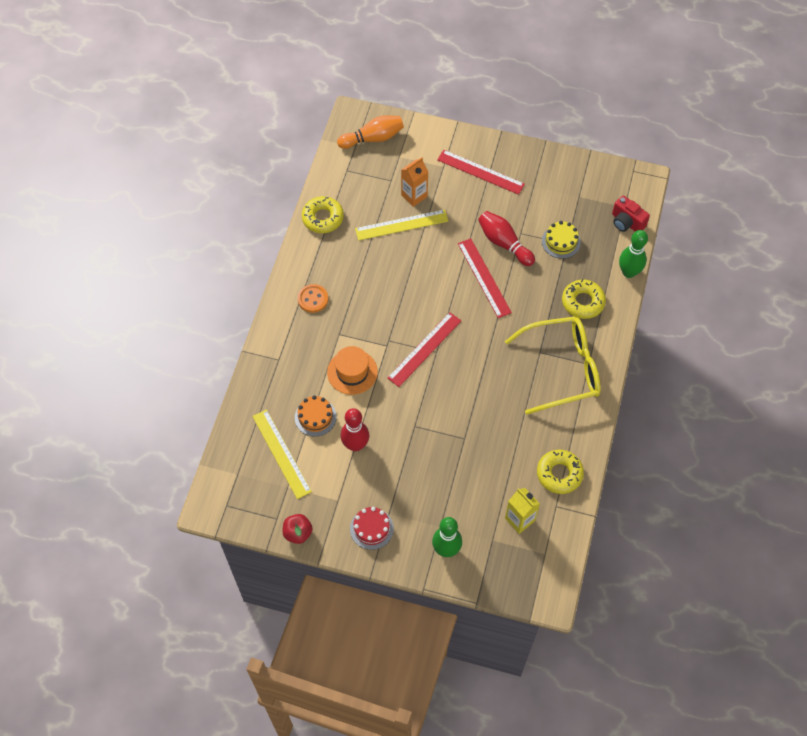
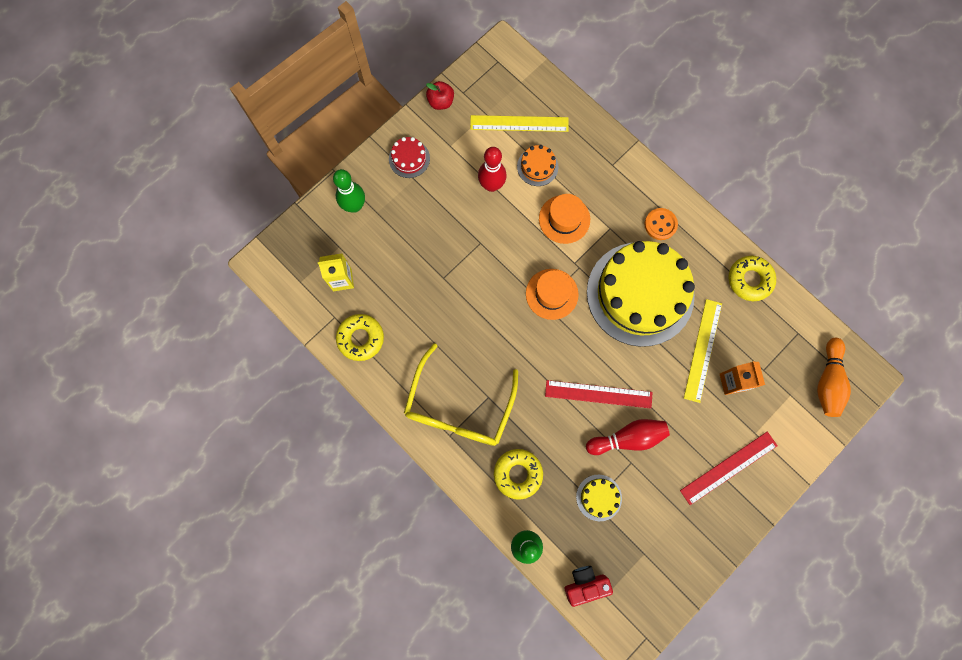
camera: 120 degrees right, 15 degrees up
(383, 286) = (640, 294): none -> yellow cake
(424, 349) = (551, 294): red ruler -> orange hat

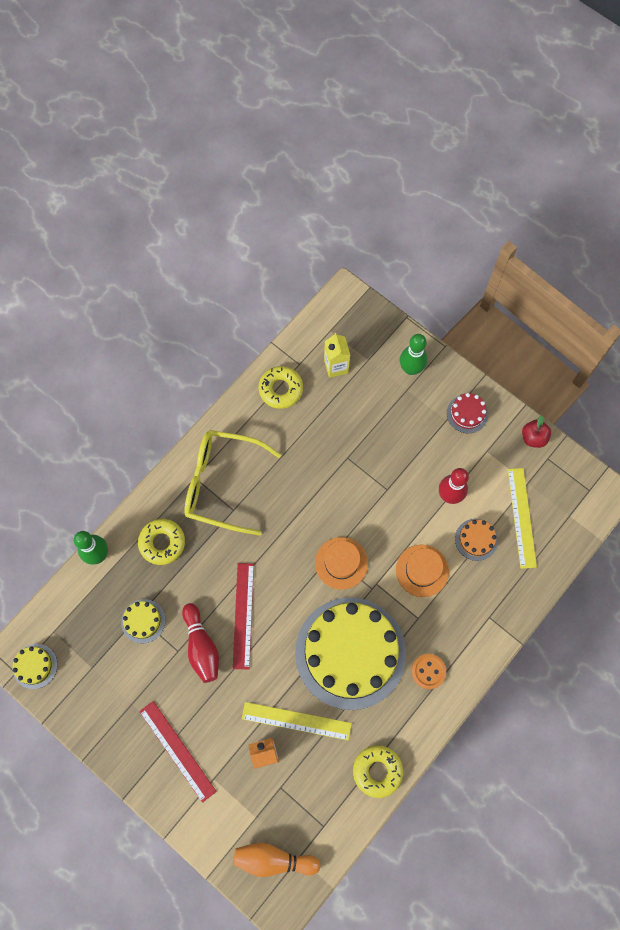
camera: 85 degrees right, 5 degrees down
(585, 584) = (63, 612): red camera -> none
(640, 616) = (35, 666): none -> yellow cake

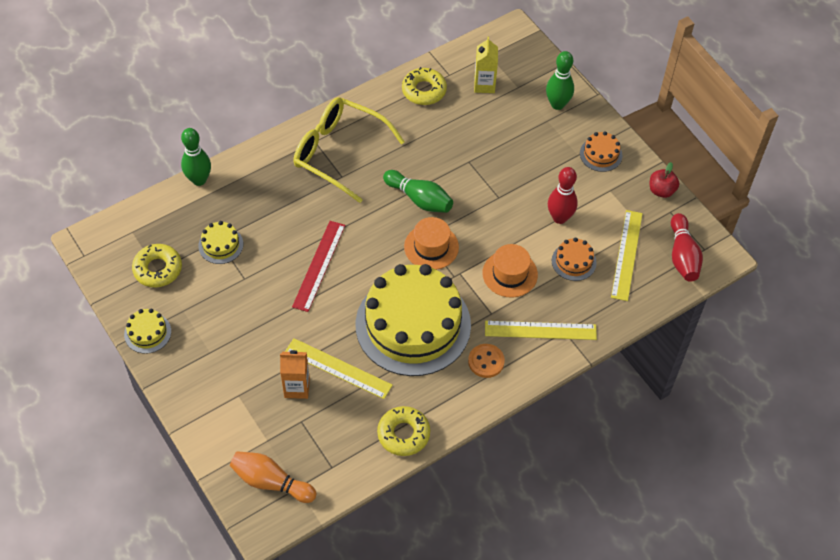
camera: 15 degrees right, 15 degrees down
(35, 666) = (104, 255): yellow cake -> yellow cake (147, 333)
(162, 543) = (263, 186): yellow donut -> yellow donut (158, 269)
(177, 751) = (212, 362): red ruler -> none
(201, 646) = (269, 281): red bowling pin -> red bowling pin (682, 256)
(314, 513) = (419, 199): none -> green bowling pin
(467, 413) = (601, 154): red cake -> orange cake
(467, 623) = (540, 330): none -> yellow ruler

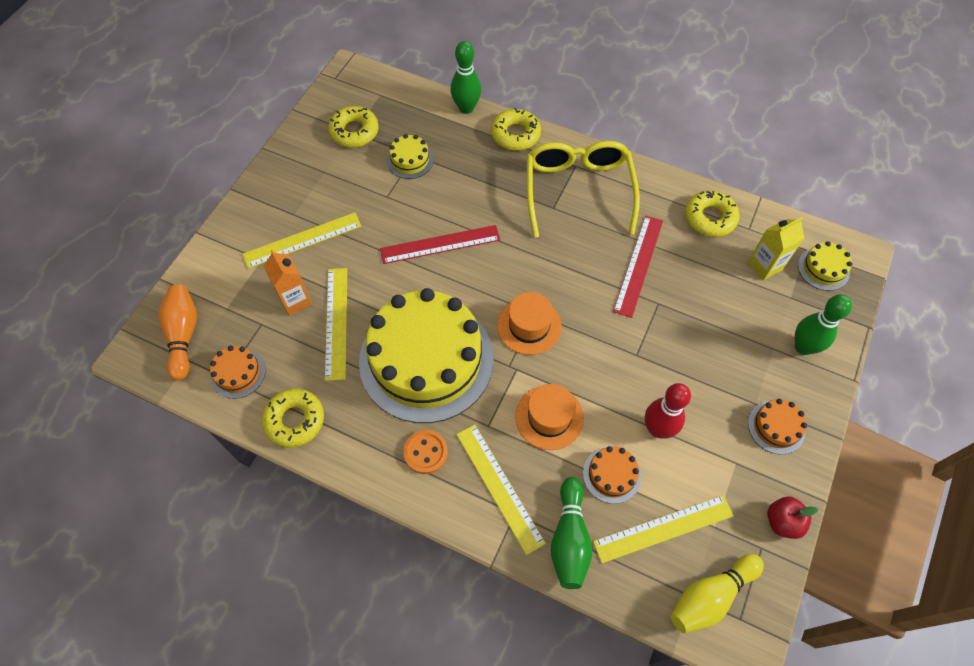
camera: 60 degrees right, 5 degrees up
(147, 333) = (286, 160): yellow cake -> yellow cake (823, 269)
(241, 357) = (302, 240): none -> yellow ruler
(254, 162) = (515, 134): none -> yellow donut
(335, 456) = (238, 373): none -> orange cake
(419, 199) = (578, 285): green bowling pin -> green bowling pin (569, 539)
(430, 154) = (638, 265): none -> red ruler
(682, 256) = (710, 596): red bowling pin -> yellow bowling pin

